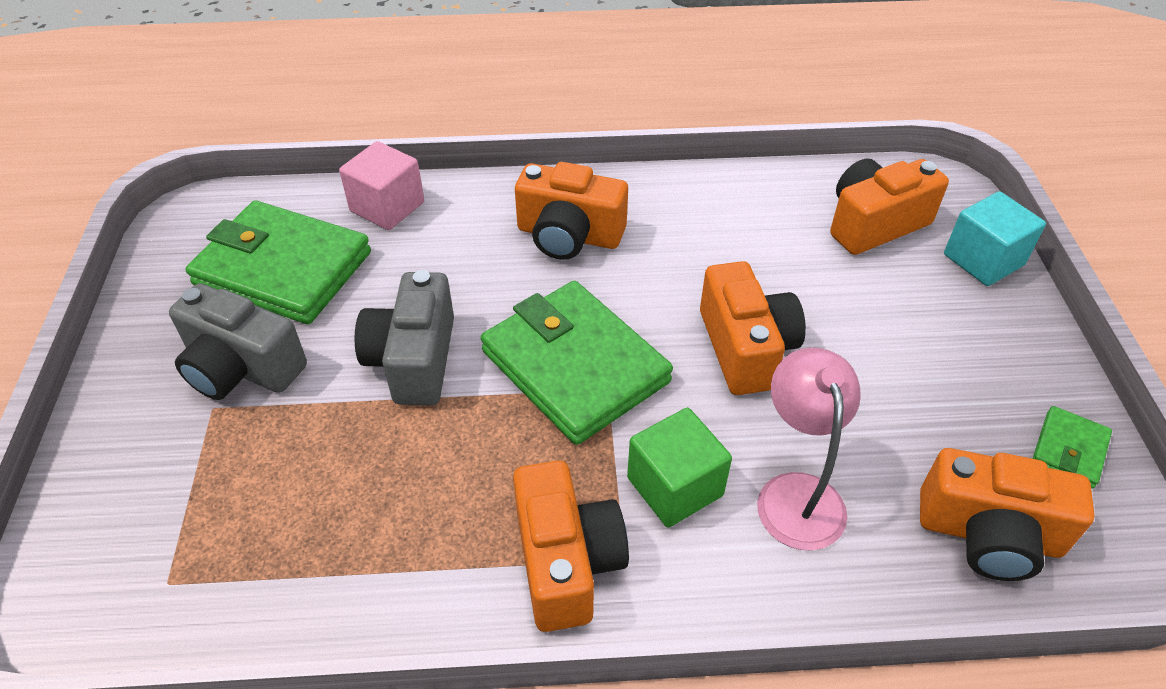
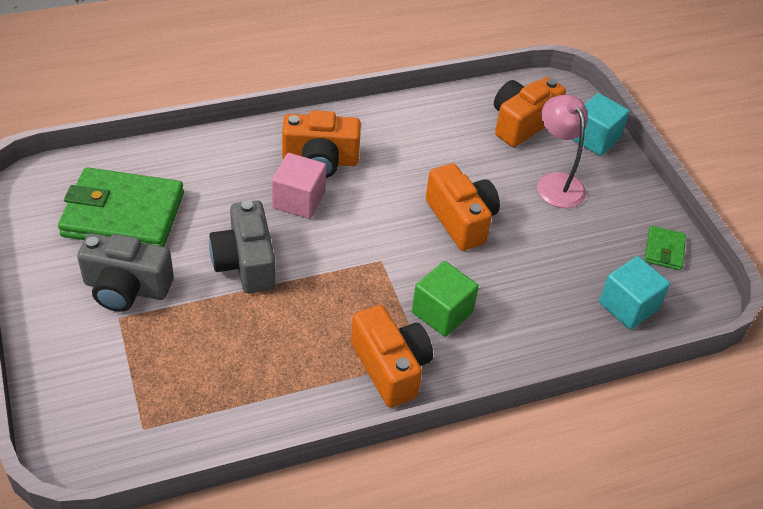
camera: 20 degrees left, 0 degrees up
(387, 207) = (180, 158): pink cube -> pink cube (299, 200)
(575, 366) = (355, 249): green wallet -> none
(796, 493) = (515, 303): pink lamp -> pink lamp (556, 182)
(989, 534) = (628, 306): orange camera -> turquoise cube

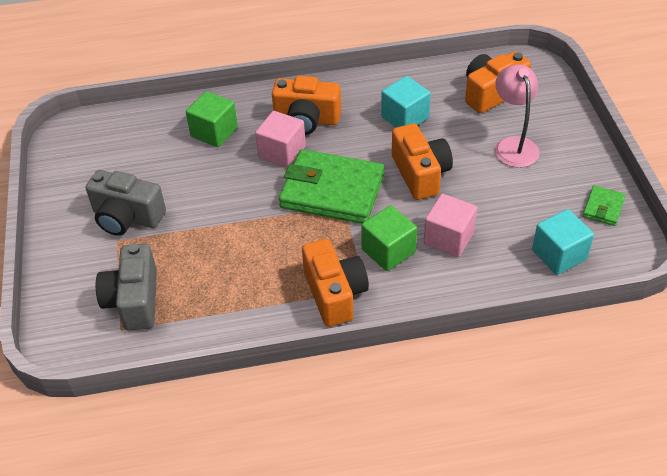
camera: 15 degrees right, 0 degrees up
(123, 214) = (135, 158): green wallet -> green wallet (332, 191)
(214, 179) = (214, 132): none -> green cube
(245, 263) = (228, 202): grey camera -> grey camera (134, 300)
(506, 294) = (449, 238): none -> pink cube
(594, 138) = (557, 108): turquoise cube -> turquoise cube (405, 117)

